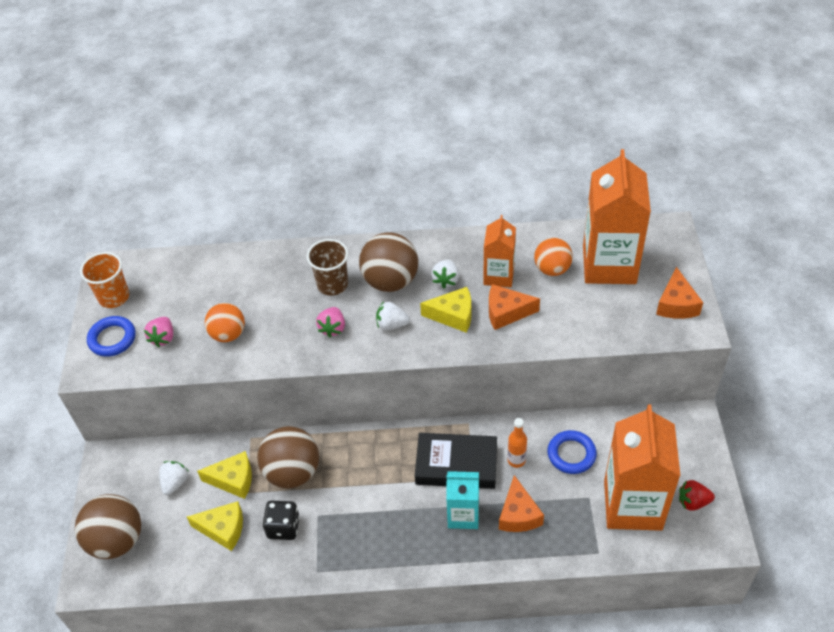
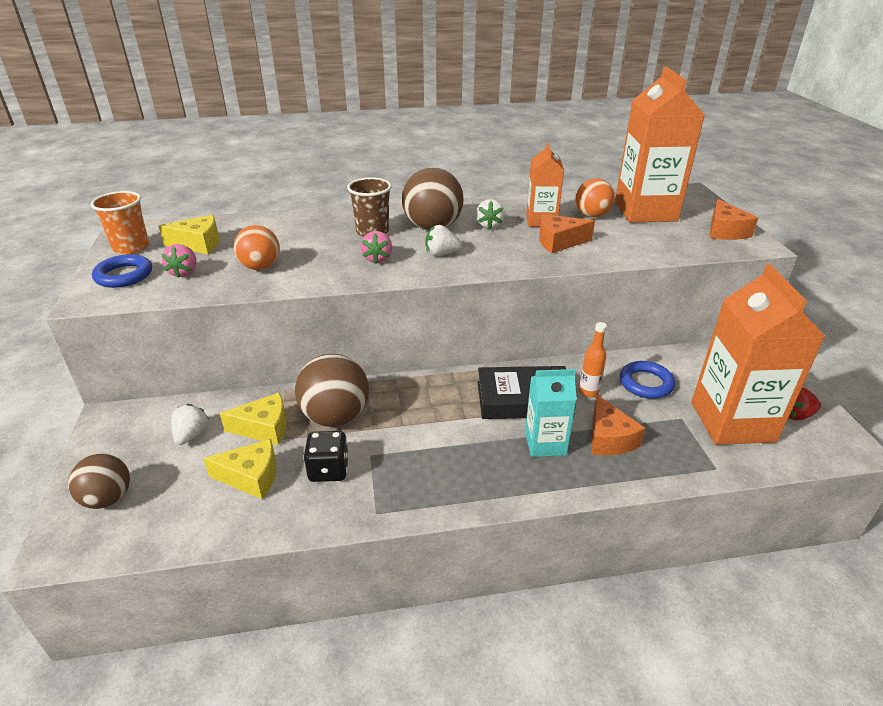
camera: 10 degrees left, 15 degrees down
(117, 540) = (108, 498): brown ball -> brown ball, size x0.65
(453, 315) = (505, 246): yellow cheese -> yellow cheese (198, 244)

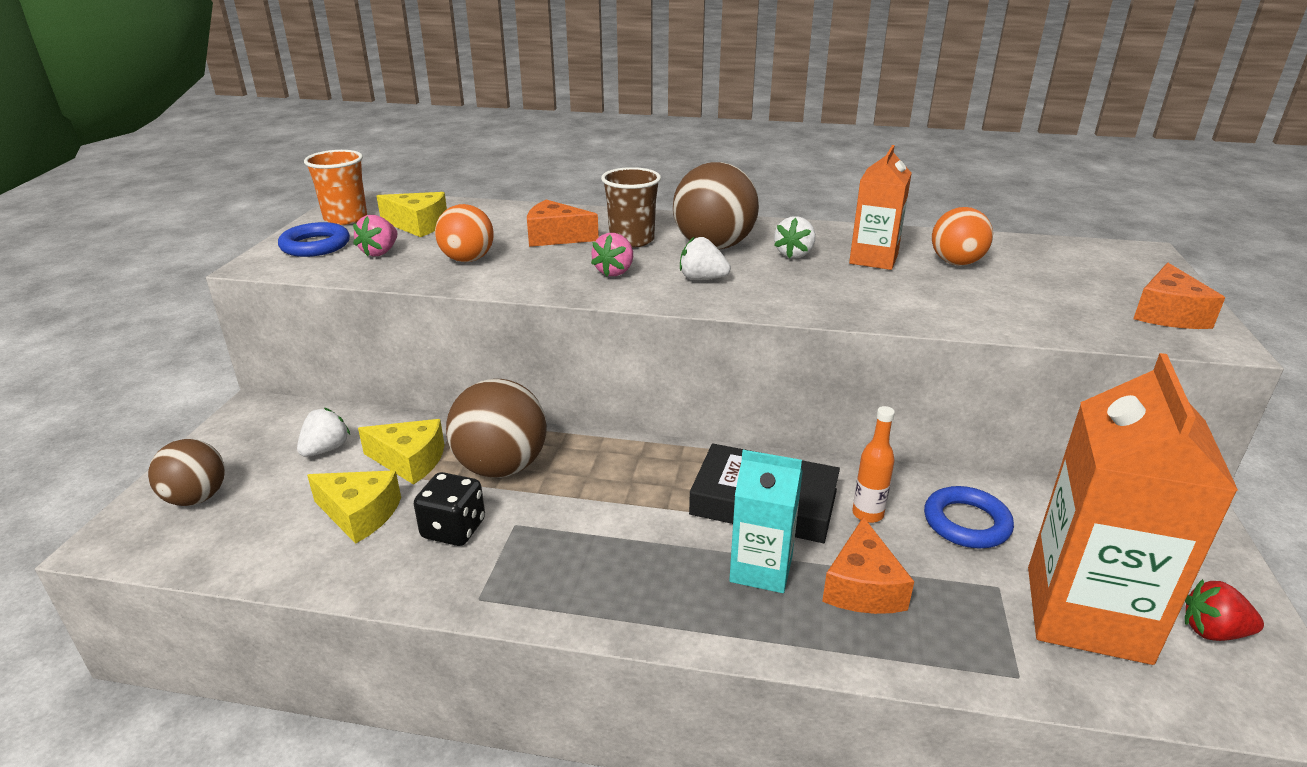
camera: 20 degrees right, 5 degrees down
(559, 242) = (881, 289): orange cheese -> orange cheese (556, 237)
(645, 211) = (1047, 269): orange carton -> none

